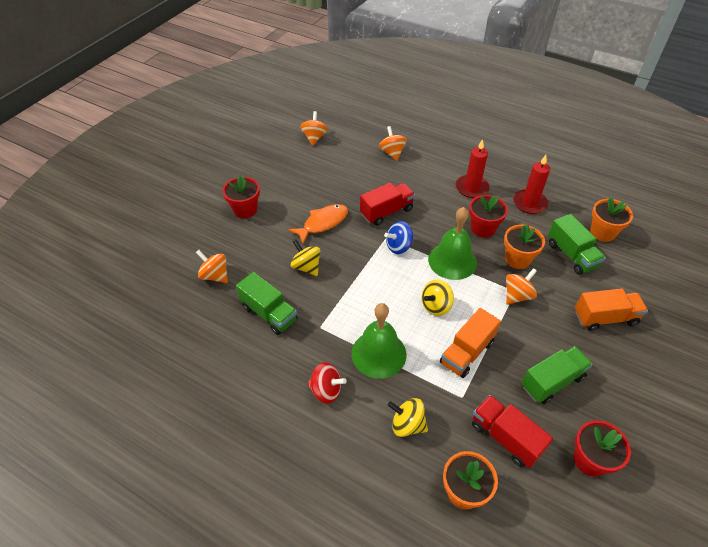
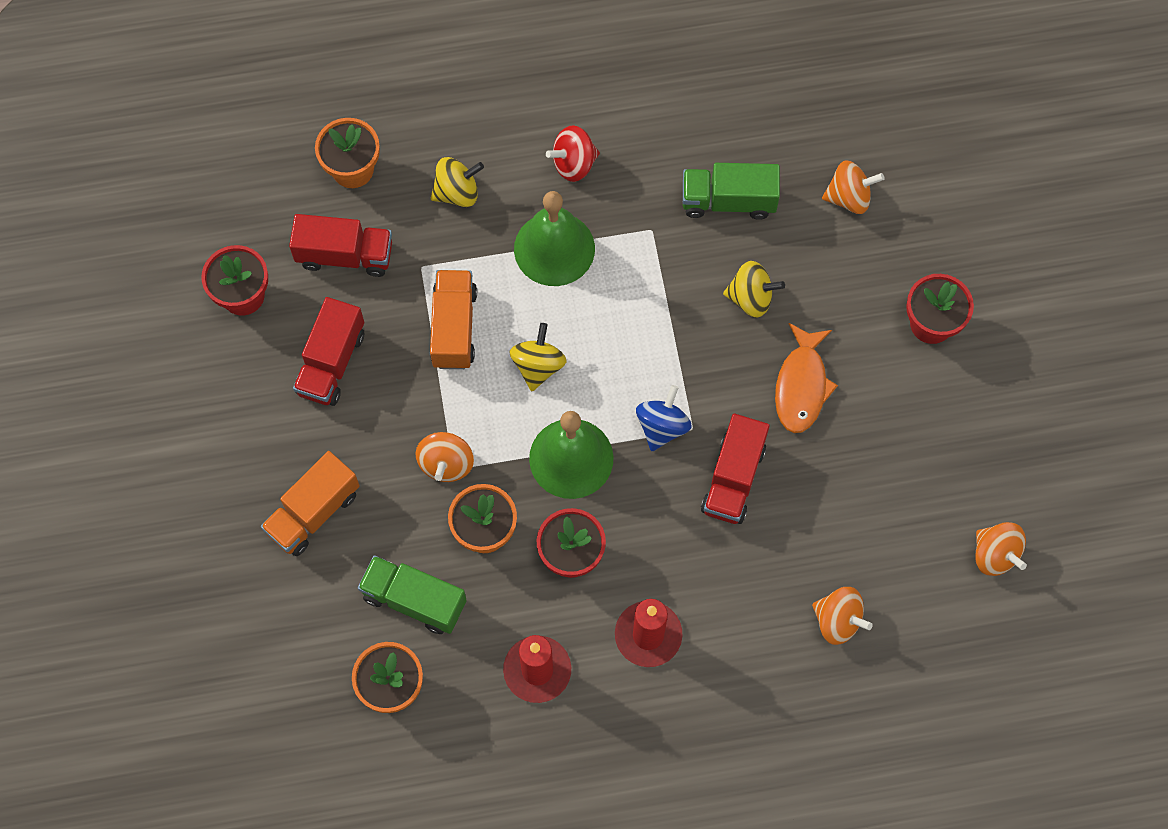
camera: 140 degrees right, 20 degrees up
(552, 382) = (331, 363): green truck -> red truck

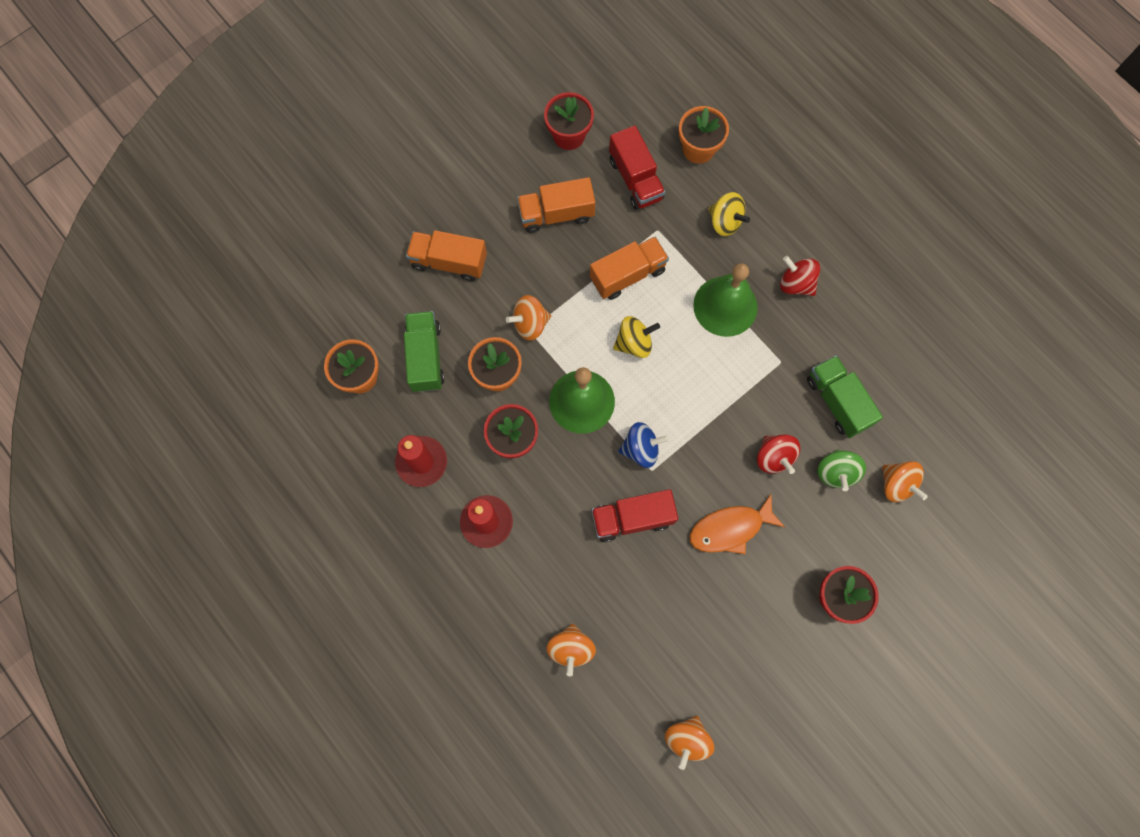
camera: 60 degrees right, 5 degrees up
(331, 363) = (556, 214): red truck -> orange truck
(751, 298) = (774, 457): yellow spinning top -> red spinning top
(802, 247) = (836, 472): none -> green spinning top

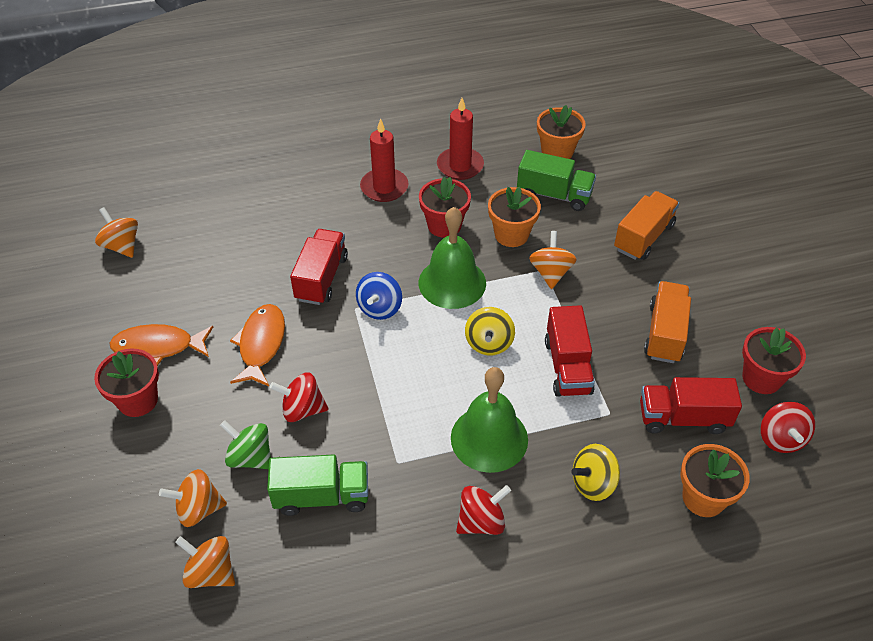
camera: 115 degrees right, 25 degrees down
(571, 648) = (247, 203): orange spinning top -> orange spinning top (211, 572)
(620, 112) = (781, 439): none -> red spinning top
(627, 275) = (567, 366): orange truck -> red truck
(779, 617) = (158, 347): none -> orange fish

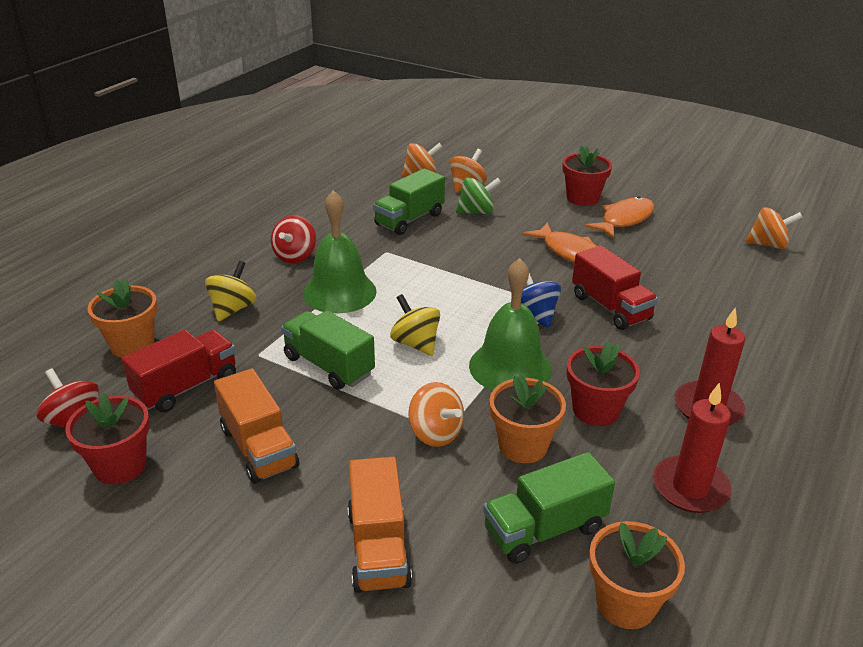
camera: 135 degrees right, 15 degrees down
(302, 409) = (485, 241): red spinning top -> none
(567, 366) = (329, 365): red truck -> green truck

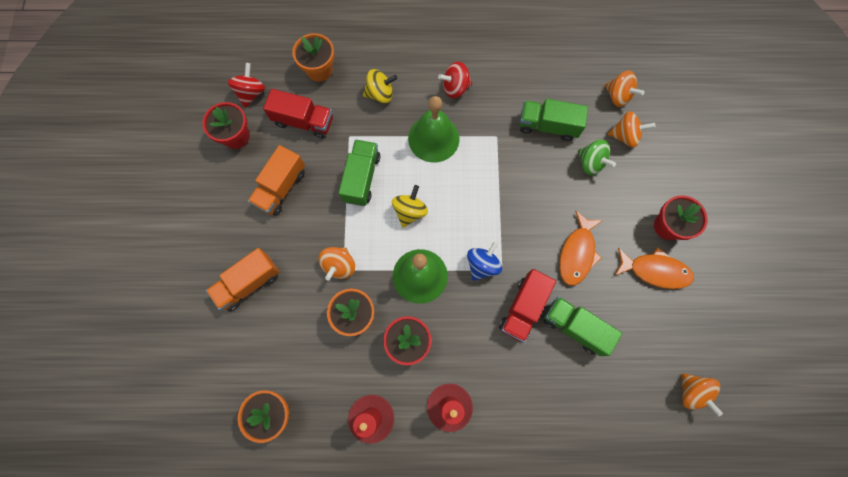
camera: 60 degrees right, 40 degrees up
(544, 529) = (300, 354): green truck -> green truck (575, 327)

